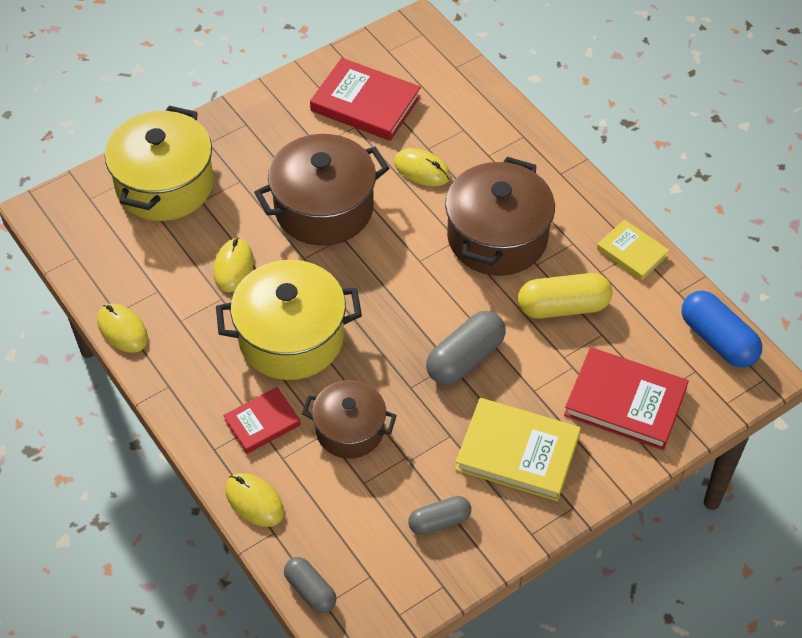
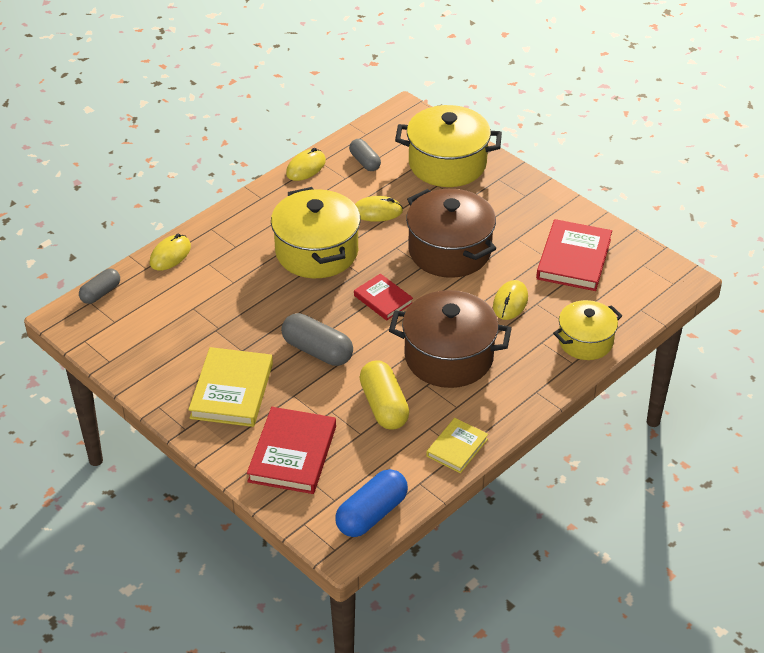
camera: 80 degrees right, 10 degrees down
(262, 422) = (237, 248): red book -> red book (383, 299)
(350, 430) = (238, 294): brown pot -> none
(439, 521) = (163, 353): grey capsule -> grey capsule (365, 162)
(494, 119) = (585, 341): none -> yellow pot

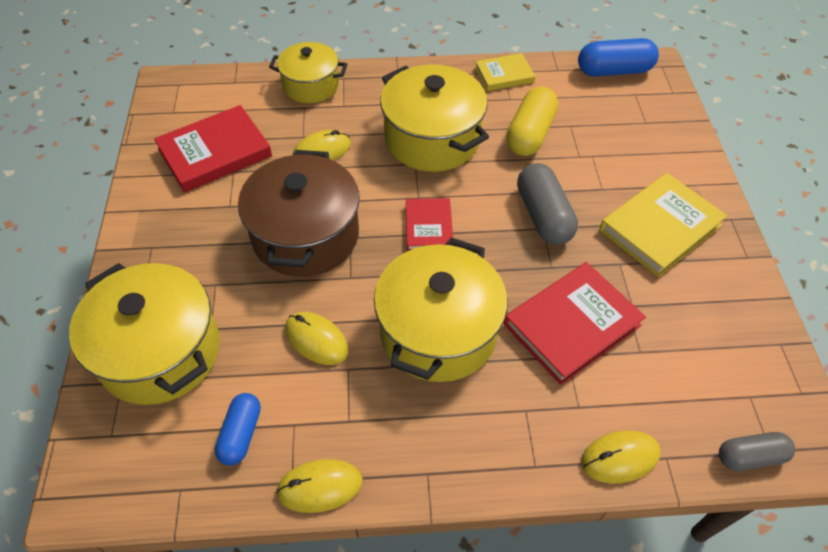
camera: 140 degrees left, 10 degrees up
(292, 454) = (643, 142): red book -> red book (572, 325)
(365, 162) = (241, 434): grey capsule -> blue capsule
(449, 357) = (432, 139): brown pot -> yellow pot

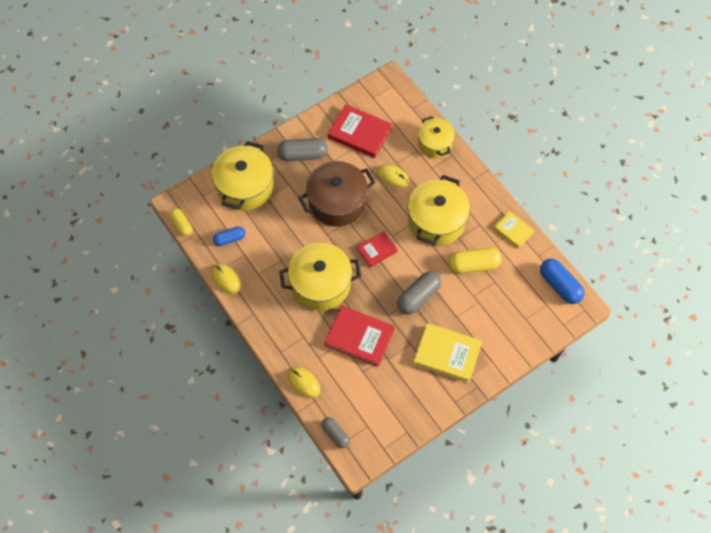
camera: 60 degrees right, 10 degrees up
(137, 511) = (182, 225): none -> yellow capsule
(182, 238) = (303, 155): none -> grey capsule
(316, 340) = (287, 240): yellow mouse -> none

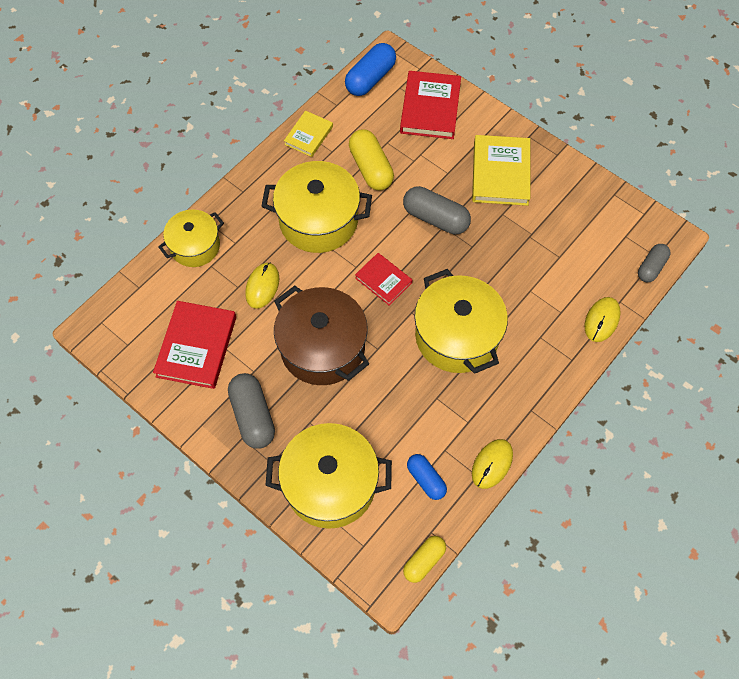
camera: 105 degrees left, 0 degrees up
(359, 337) = (515, 271): red book -> red book (430, 108)

